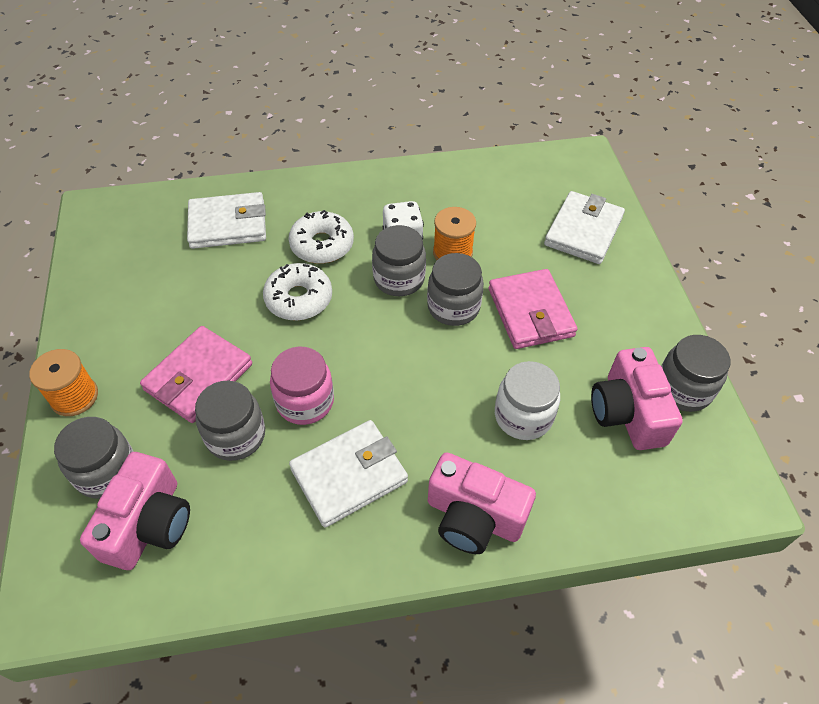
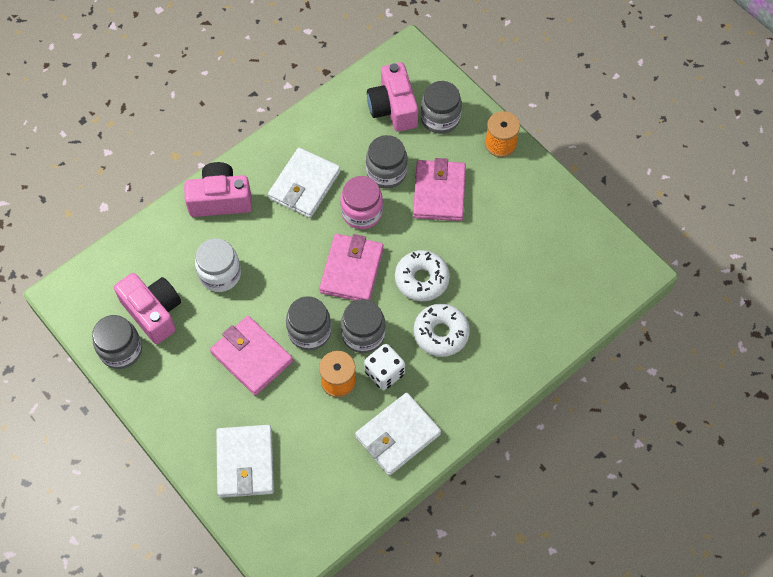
camera: 150 degrees right, 10 degrees up
(228, 224) = (525, 312): white wallet -> white wallet (397, 435)
(365, 344) = (352, 270): none -> pink wallet

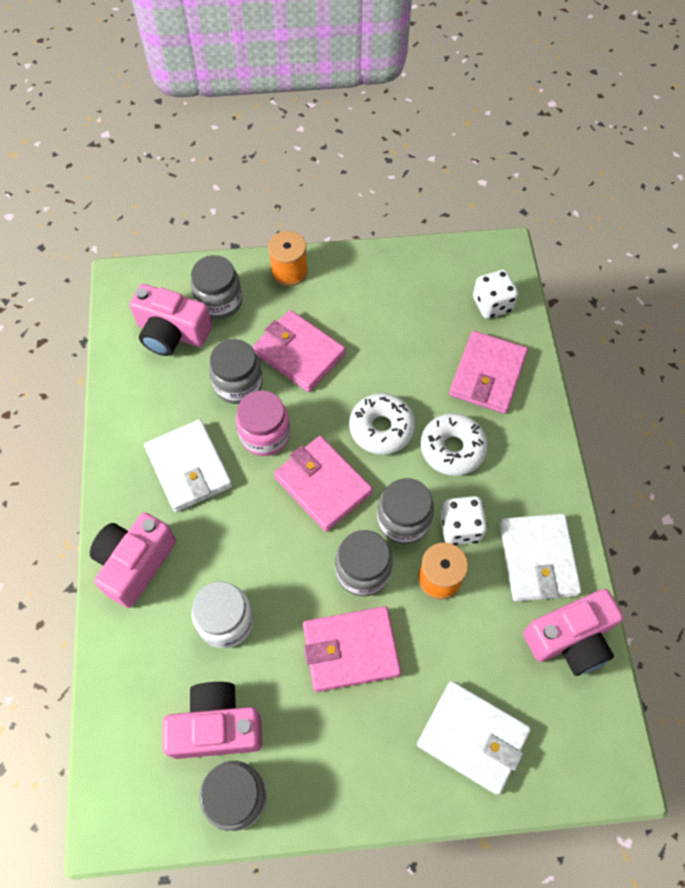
camera: 55 degrees left, 0 degrees up
(354, 487) = (570, 639): none -> pink camera
(519, 322) = (487, 375): none -> pink wallet
(583, 290) = (492, 304): none -> white dice

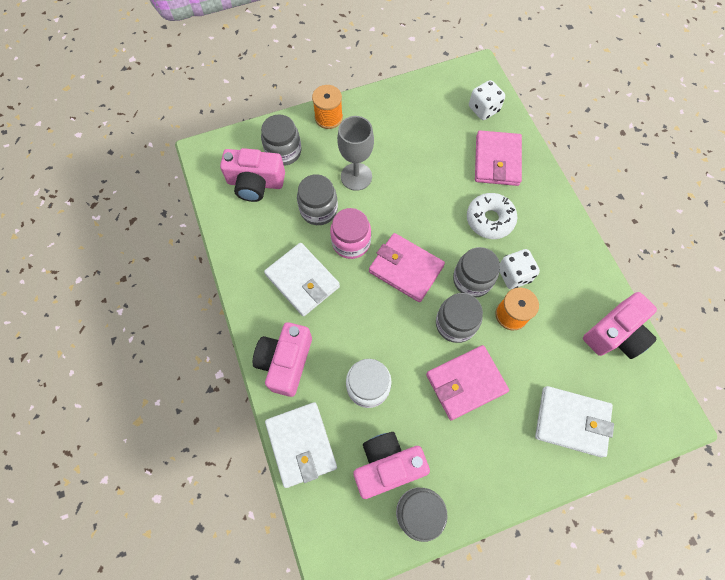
camera: 15 degrees left, 5 degrees up
(299, 353) = (356, 176): pink wallet -> grey goblet
(381, 428) = (434, 217): white donut -> none
(537, 559) = (575, 283): white wallet -> white wallet (301, 444)

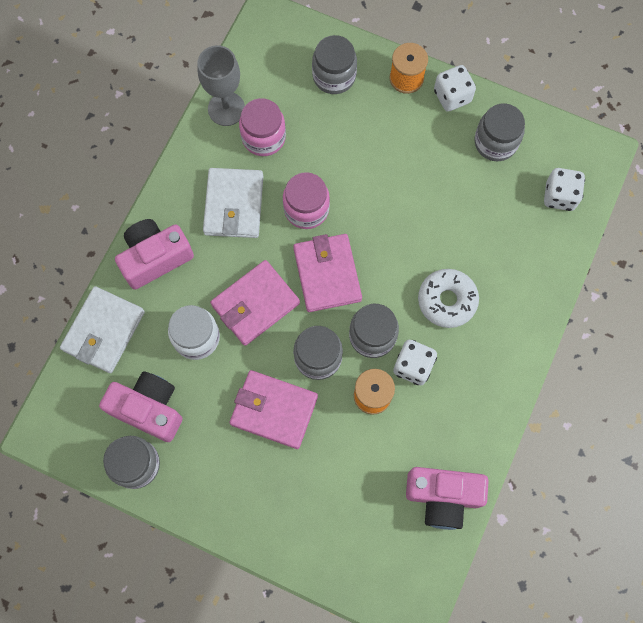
camera: 45 degrees right, 5 degrees up
(255, 183) = (281, 84): pink camera -> none
(277, 223) = (263, 137): none -> pink jar
(318, 210) = (309, 156): grey jar -> grey jar (495, 142)
(356, 176) = (372, 155): grey goblet -> grey goblet (226, 109)
(366, 106) = (452, 96): none -> white dice
(497, 161) = (515, 255): pink wallet -> pink wallet (255, 304)
(571, 421) = (324, 522): white wallet -> none

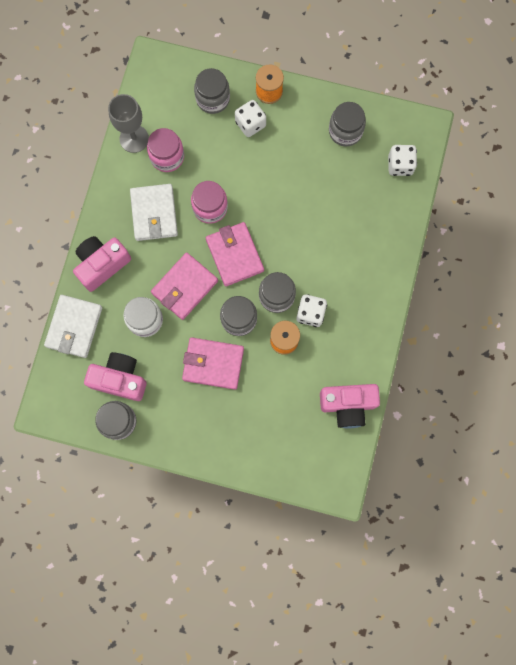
camera: 10 degrees left, 5 degrees up
(447, 300) = (328, 260): white donut -> none
(452, 96) = (306, 100): white dice -> white dice (250, 124)

